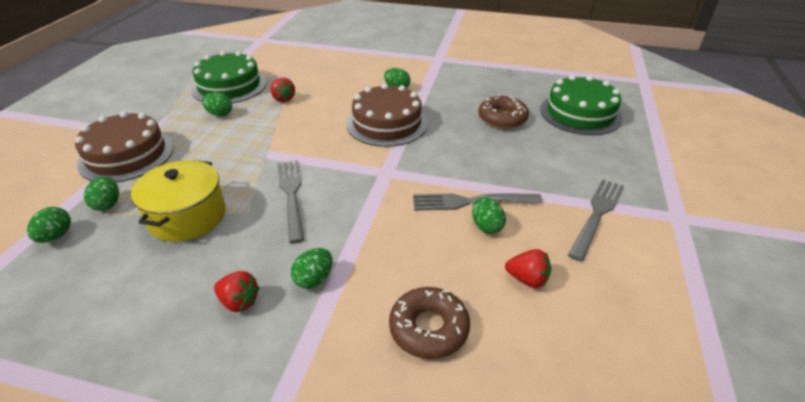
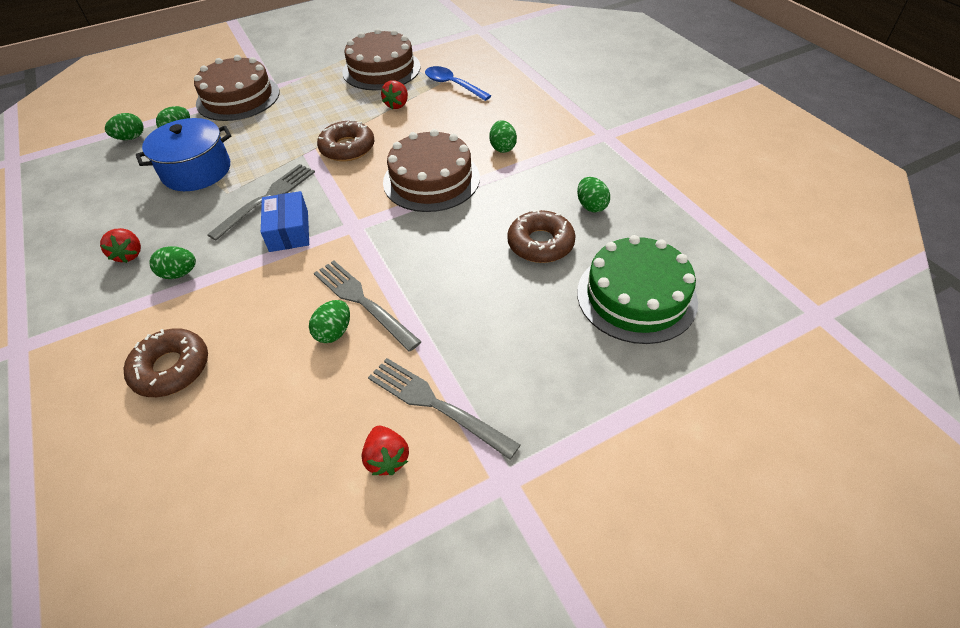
camera: 50 degrees right, 10 degrees up
(187, 216) = (196, 171): yellow pot -> blue pot
(219, 114) = (335, 94): green egg -> green egg (591, 206)
(229, 86) = (381, 69): green cake -> brown cake
(295, 137) = (347, 148): none -> brown donut
(302, 73) = (452, 85): none -> blue spoon
(347, 201) = (289, 231): none -> blue box
(527, 279) = (281, 399): red strawberry -> red strawberry (387, 458)
(597, 214) = (435, 404): grey fork -> grey fork turned 135 degrees counterclockwise

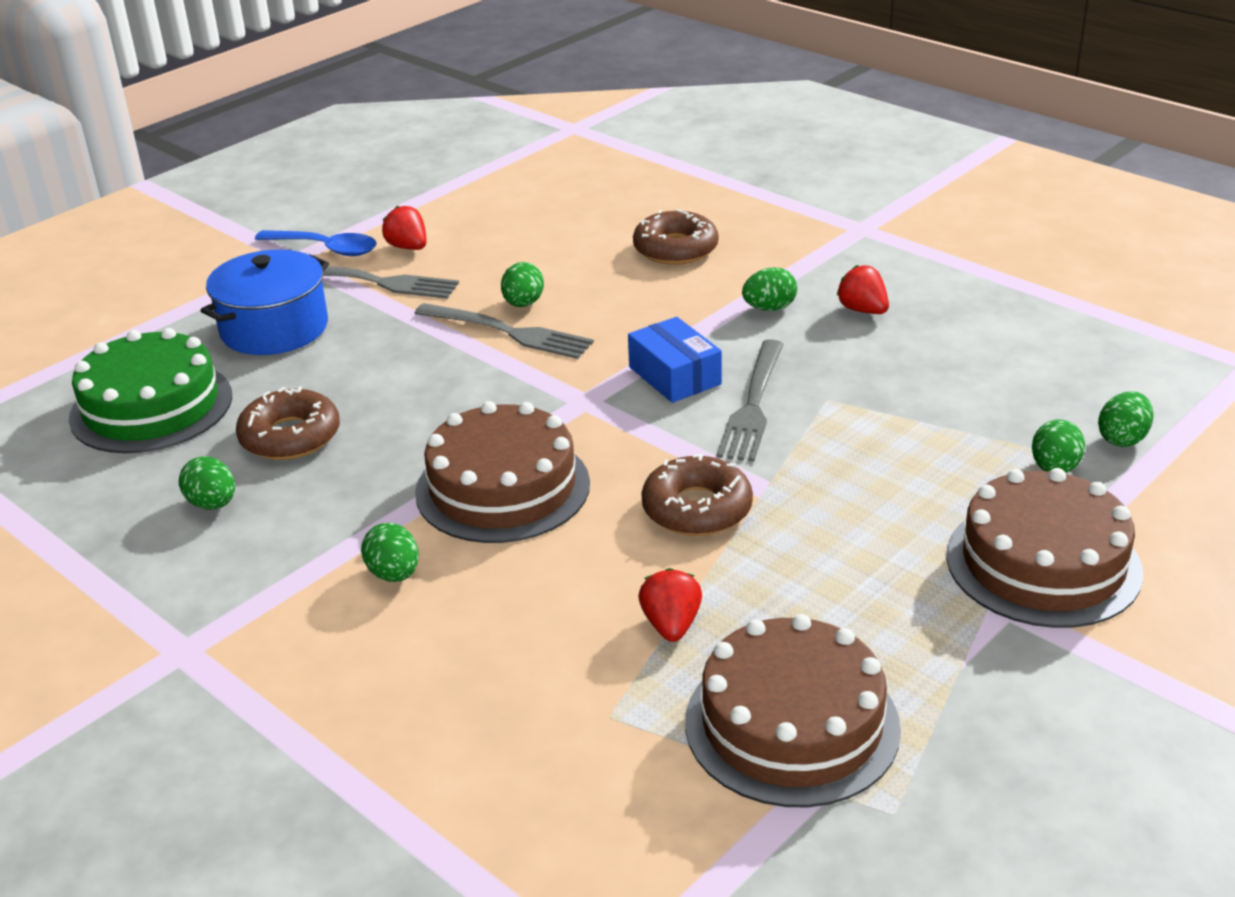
camera: 160 degrees right, 15 degrees down
(196, 171) = (920, 416): blue pot -> blue pot (274, 328)
(452, 85) = (575, 714): blue spoon -> blue spoon (326, 249)

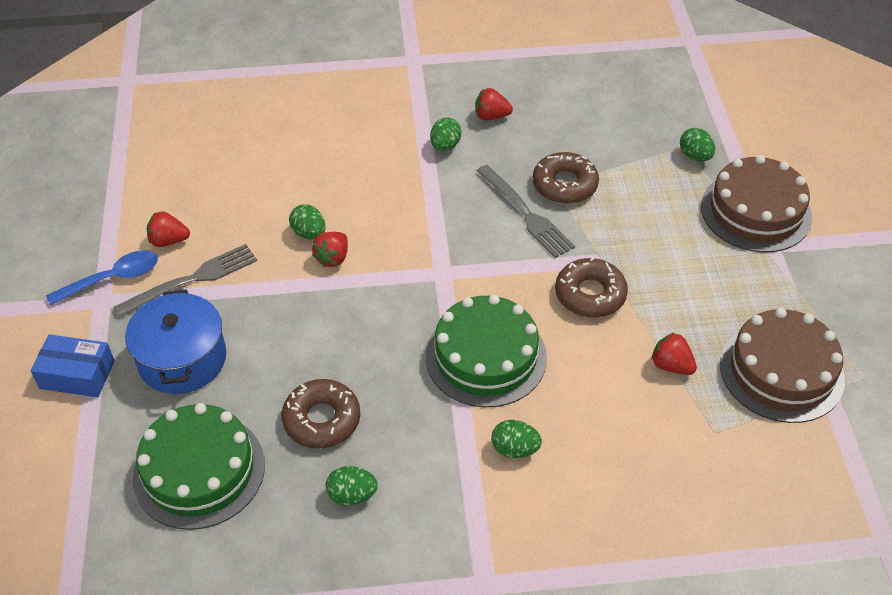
camera: 50 degrees left, 15 degrees up
(502, 488) = (486, 357): brown cake -> green cake
(510, 332) = (333, 258): grey fork -> red strawberry
(675, 249) = (335, 137): brown donut -> brown donut (564, 185)
(675, 375) = (463, 223): blue box -> blue box (77, 374)
(1122, 439) = (697, 119): green egg -> none

